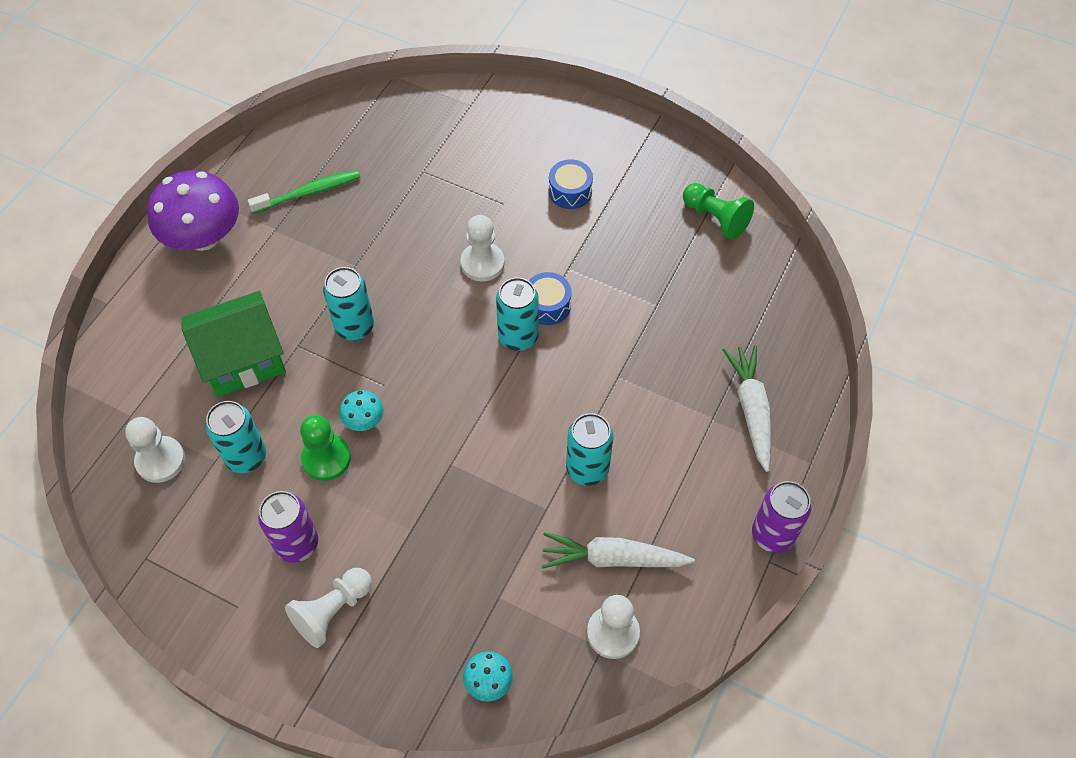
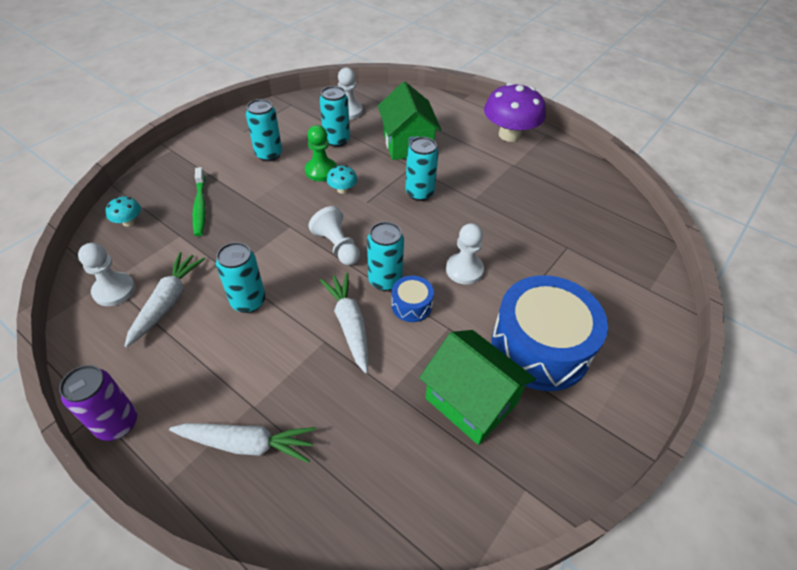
camera: 100 degrees right, 10 degrees down
(297, 544) = (269, 154): purple can -> turquoise can
(309, 192) = (546, 183): green toothbrush -> green toothbrush (200, 206)
(332, 611) = (218, 164): white pawn -> white pawn (337, 246)
(570, 191) = (540, 347): blue drum -> blue drum, size x2.27
(590, 358) = (349, 324): none -> white carrot
(647, 241) = (471, 401): none -> green house
(715, 218) = (494, 479): green pawn -> none

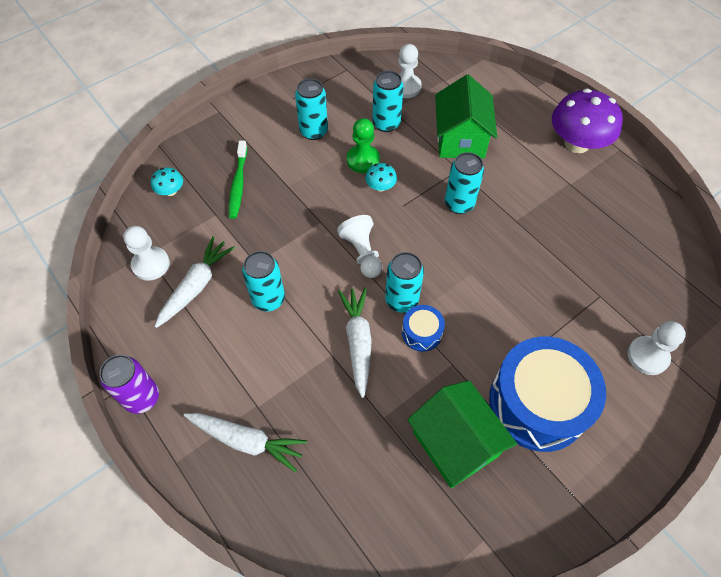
camera: 15 degrees right, 10 degrees up
(464, 270) = (484, 303): white pawn -> white pawn (647, 356)

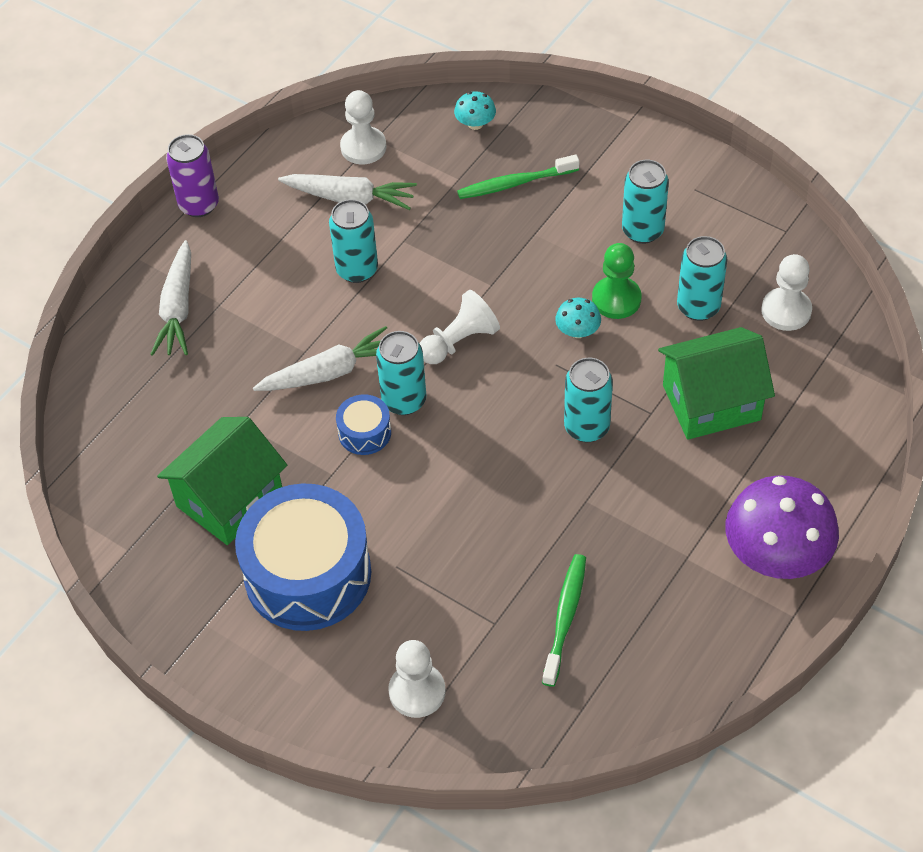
camera: 75 degrees right, 5 degrees down
(602, 256) = (565, 617): none -> green toothbrush

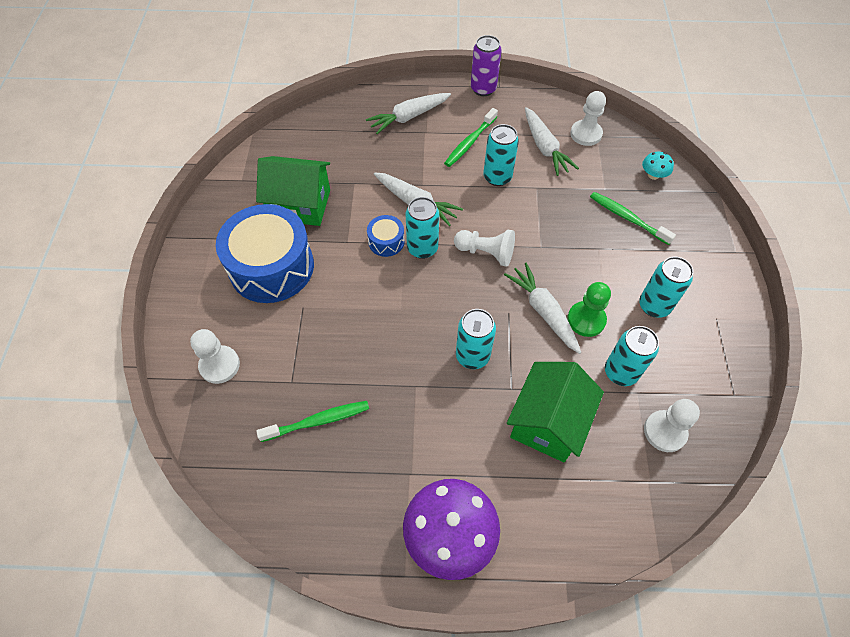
camera: 55 degrees right, 5 degrees up
(278, 267) = (470, 142): none -> green toothbrush
(577, 331) = (543, 311): turquoise mushroom -> white carrot
(711, 402) = (548, 422): green house -> green house turned 75 degrees clockwise

